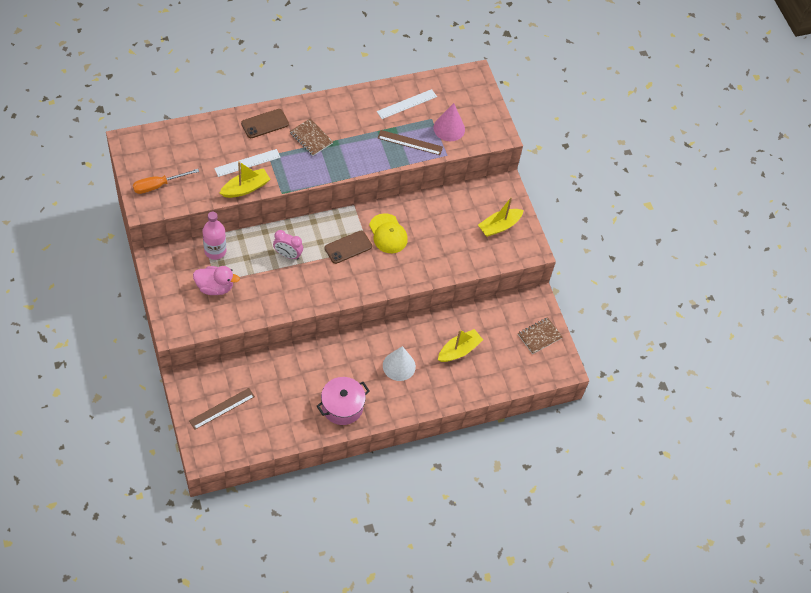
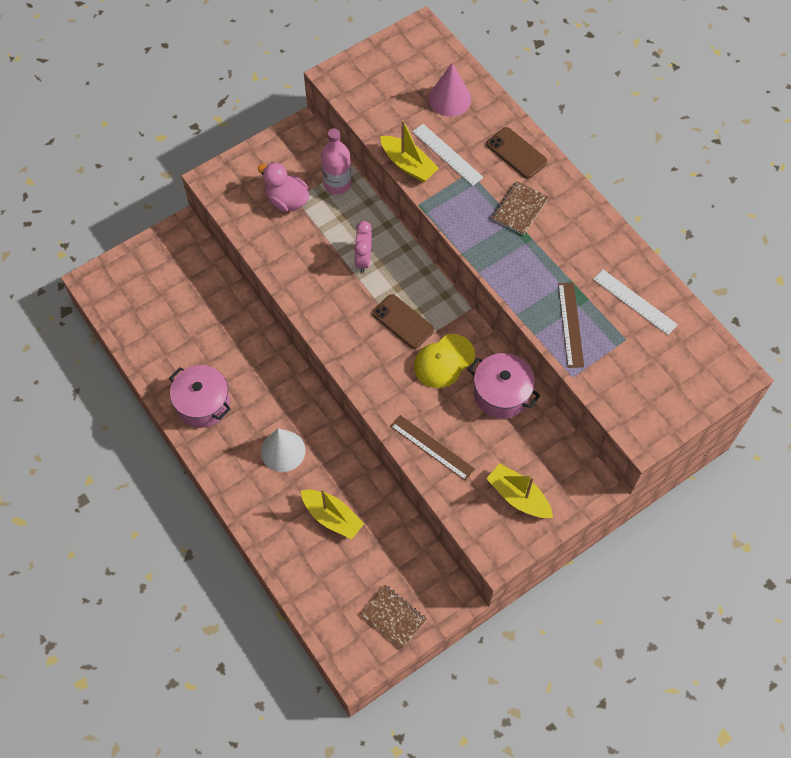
camera: 80 degrees right, 5 degrees up
(158, 185) = (372, 79): orange screwdriver -> none
(215, 287) = (287, 200): pink duck -> pink duck turned 135 degrees clockwise
(222, 408) = (160, 279): brown ruler -> brown ruler (432, 447)
(424, 210) = (501, 393): none -> pink pot
(449, 128) = (620, 366): pink cone -> pink cone (449, 99)

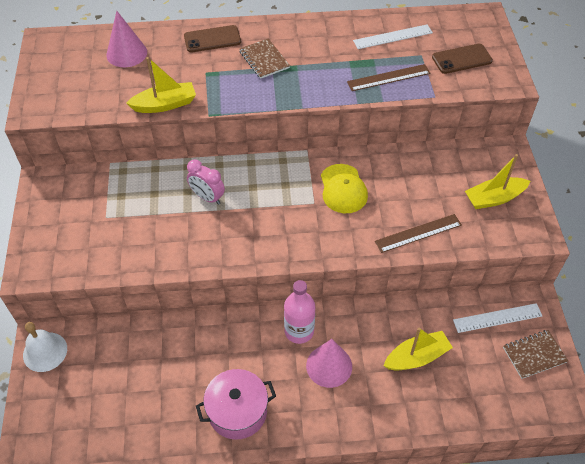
camera: 60 degrees left, 10 degrees down
(176, 239) = (45, 351): none -> white bell
(283, 451) = (329, 366): white cone -> pink cone
(287, 200) = (102, 224): pink duck -> none
(337, 184) = (118, 181): pink bottle -> pink bottle (299, 331)
(403, 321) = (287, 198): brown phone -> brown phone (461, 59)
(447, 154) = (177, 77): white ruler -> white ruler (497, 318)
(501, 393) = (396, 167): pink pot -> none
(570, 324) = (388, 77): brown ruler -> brown ruler turned 45 degrees counterclockwise

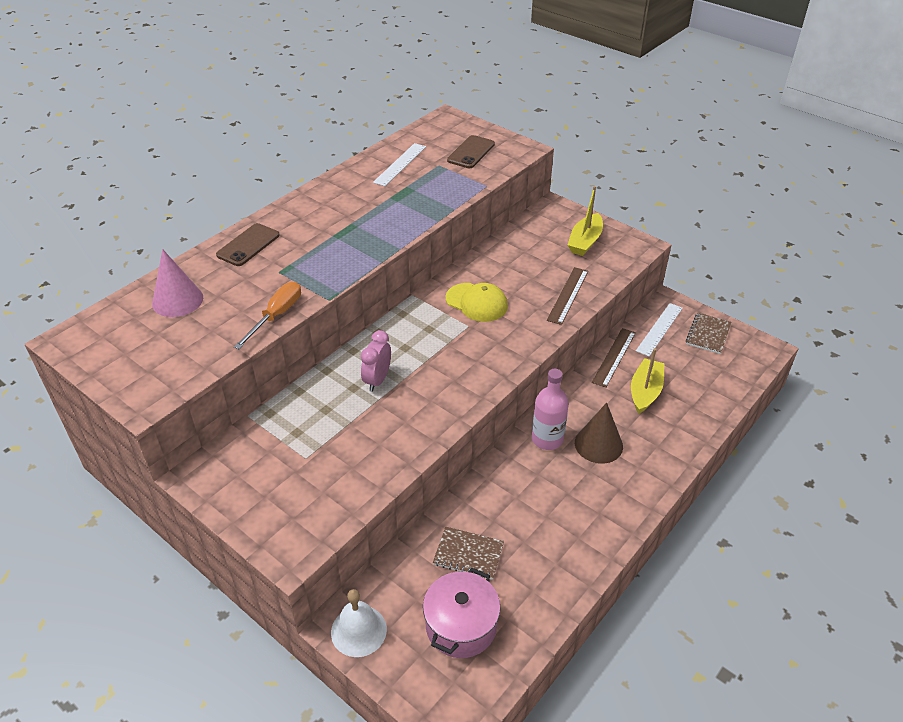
camera: 45 degrees left, 10 degrees down
(165, 104) = (276, 315): yellow boat -> orange screwdriver
(207, 197) = (377, 380): pink clock -> pink clock turned 120 degrees clockwise
(237, 411) = (578, 530): pink pot -> pink pot (461, 626)
(264, 60) = (318, 234): brown notebook -> brown notebook (468, 554)
(329, 366) = (598, 444): pink cone -> brown cone
(388, 77) = (436, 192): brown ruler -> brown ruler (614, 357)

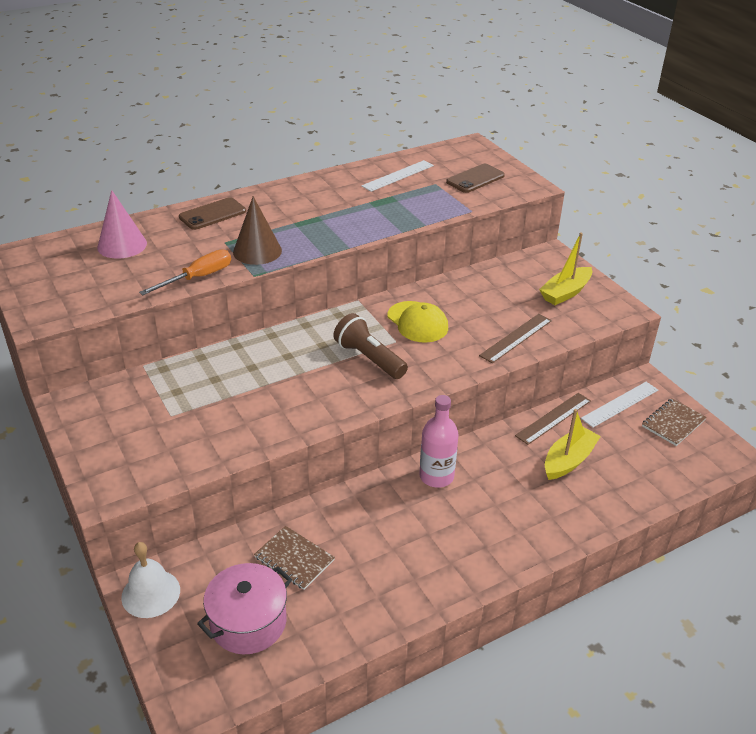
camera: 20 degrees right, 5 degrees down
(377, 380) = (278, 366): pink clock -> none
(454, 349) = (369, 359): none -> brown flashlight
(598, 444) = (488, 497): brown cone -> brown cone (257, 251)

